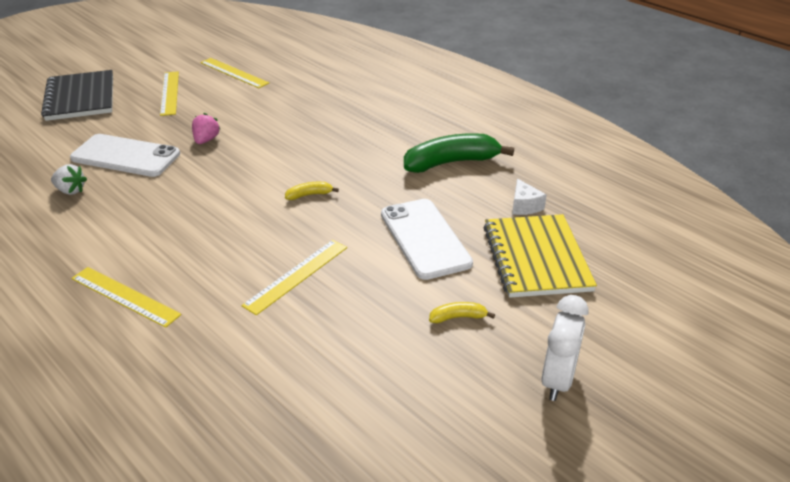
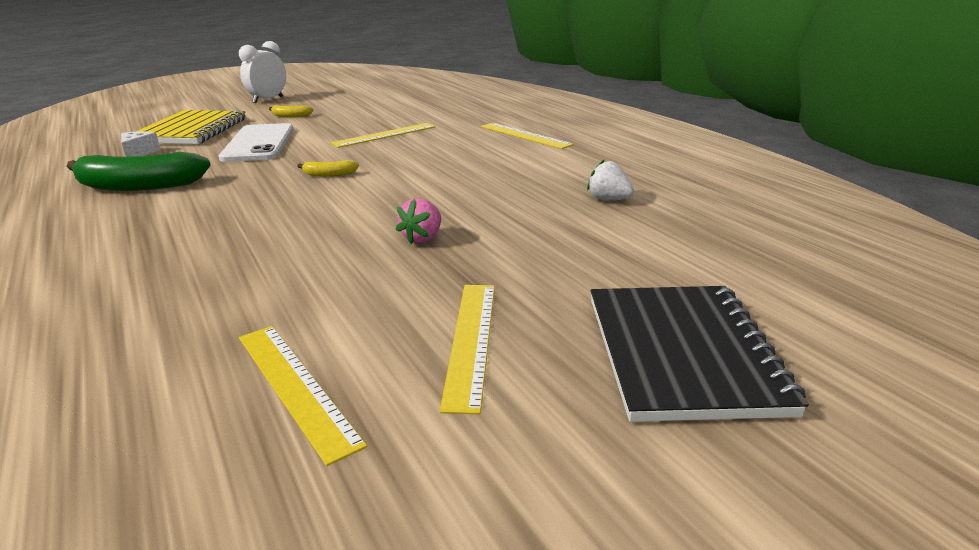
camera: 165 degrees left, 10 degrees down
(125, 156) = (546, 229): white phone -> none

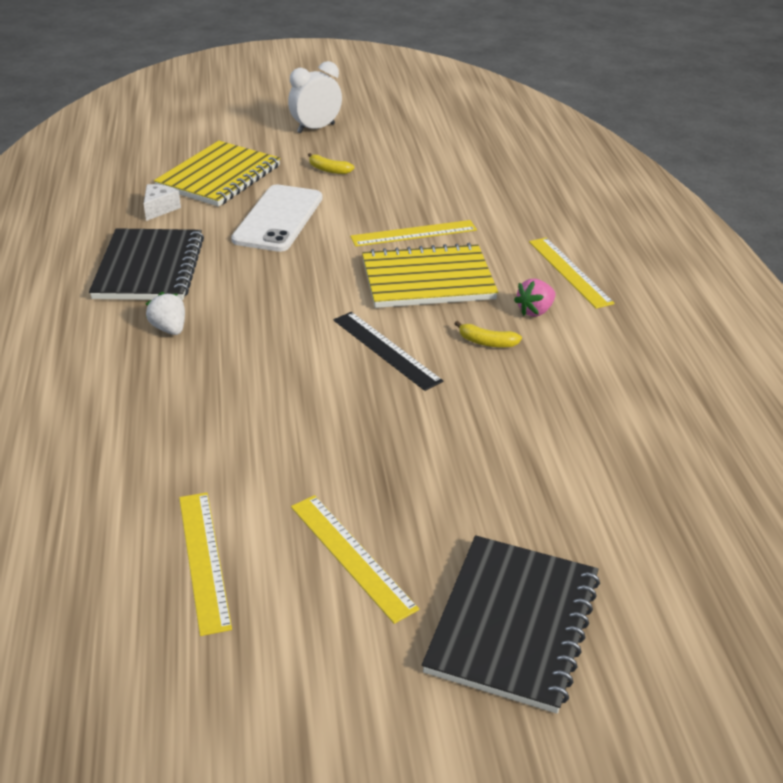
camera: 20 degrees right, 10 degrees up
(139, 186) = (149, 268): green banana -> black notebook
(329, 174) = (328, 293): yellow banana -> yellow banana (487, 342)
(405, 196) = (386, 350): none -> black ruler
(414, 155) = (428, 280): none -> yellow notebook
(422, 238) = (373, 418): pink strawberry -> pink strawberry (535, 311)
(471, 341) = (351, 556): yellow ruler -> yellow ruler turned 60 degrees counterclockwise
(608, 199) = (588, 410): white strawberry -> white strawberry (169, 329)

